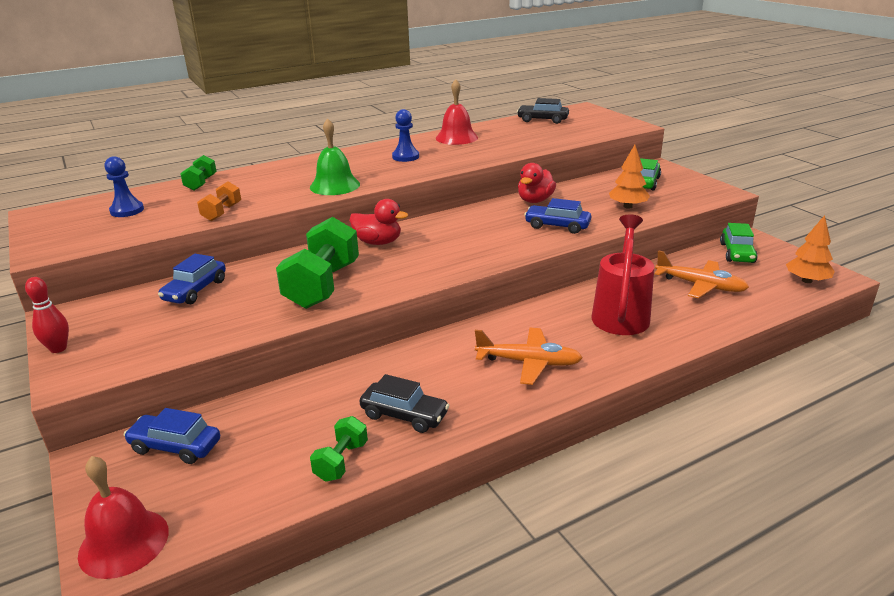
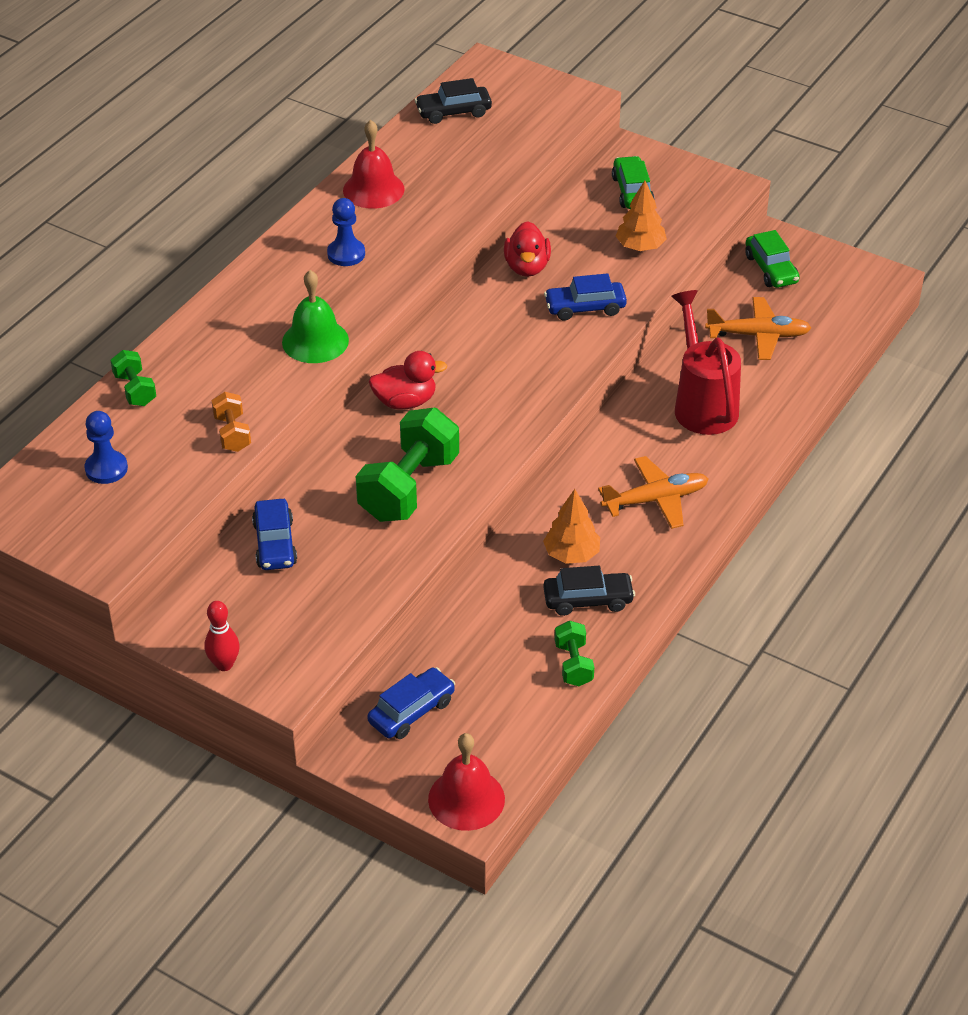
camera: 30 degrees left, 15 degrees up
(175, 446) = (411, 711): blue car -> blue car turned 150 degrees clockwise
(322, 285) = (409, 487): green dumbbell -> green dumbbell turned 45 degrees clockwise
(806, 281) = (857, 293): orange tree -> orange tree (571, 554)

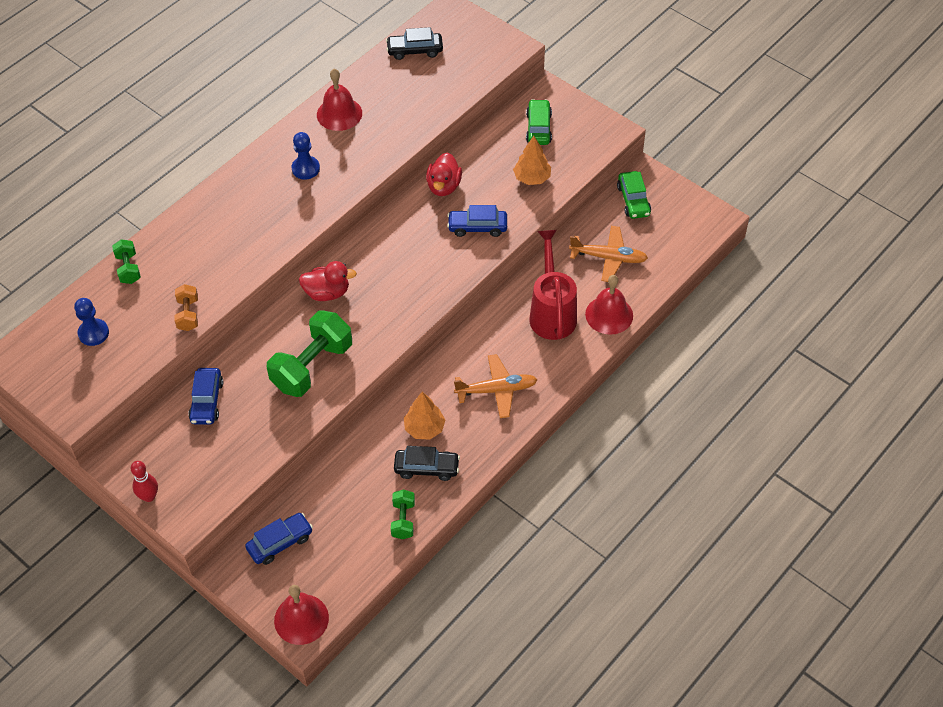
camera: 10 degrees right, 10 degrees up
(315, 341) = (265, 242): green bell -> none
(778, 399) = (609, 315): none -> red bell

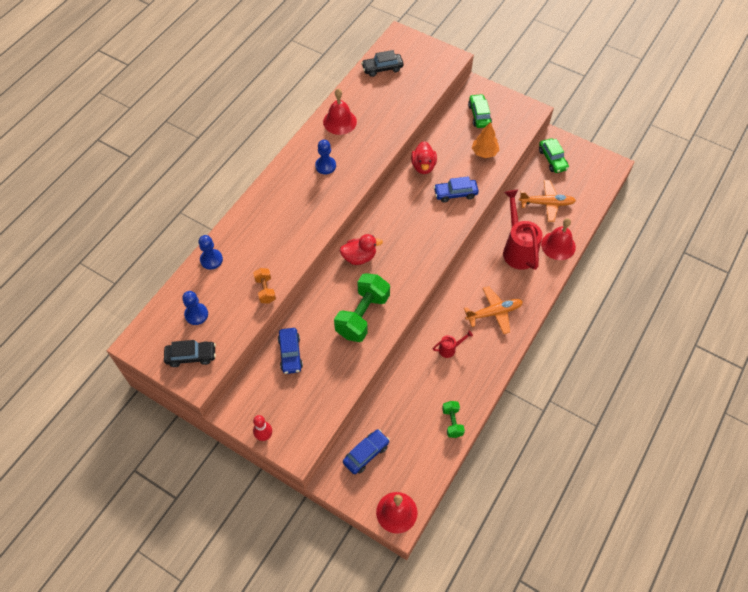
camera: 10 degrees left, 5 degrees up
(128, 268) = (211, 260): green dumbbell -> blue pawn
(424, 428) = (449, 349): orange tree -> red watering can
(427, 468) = (459, 379): black car -> black car (191, 356)

